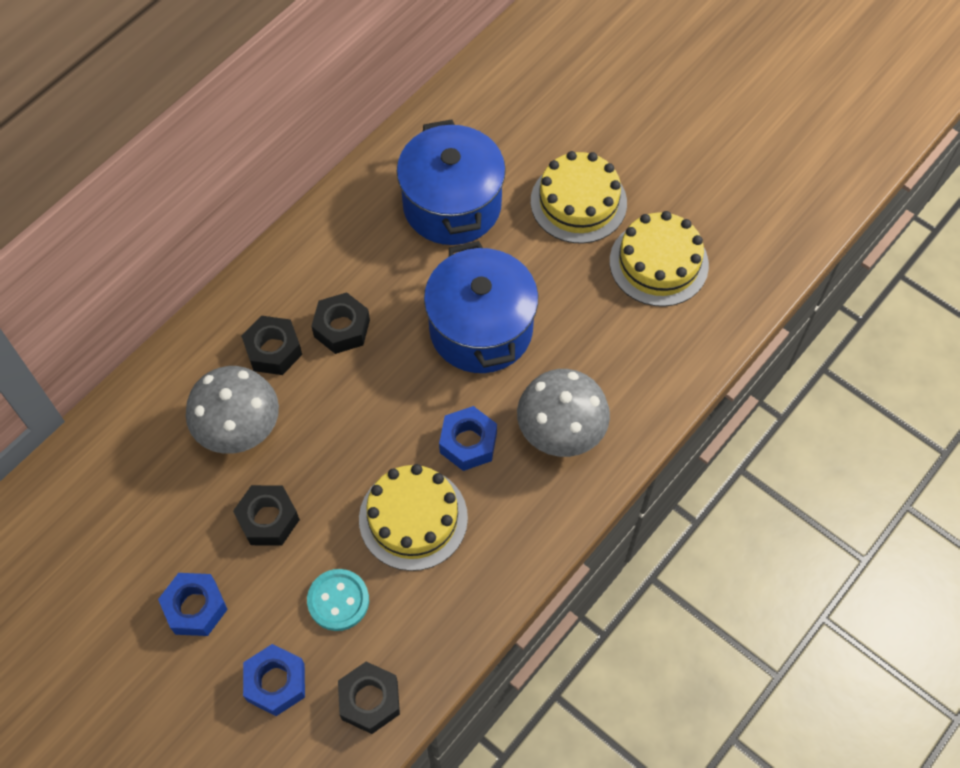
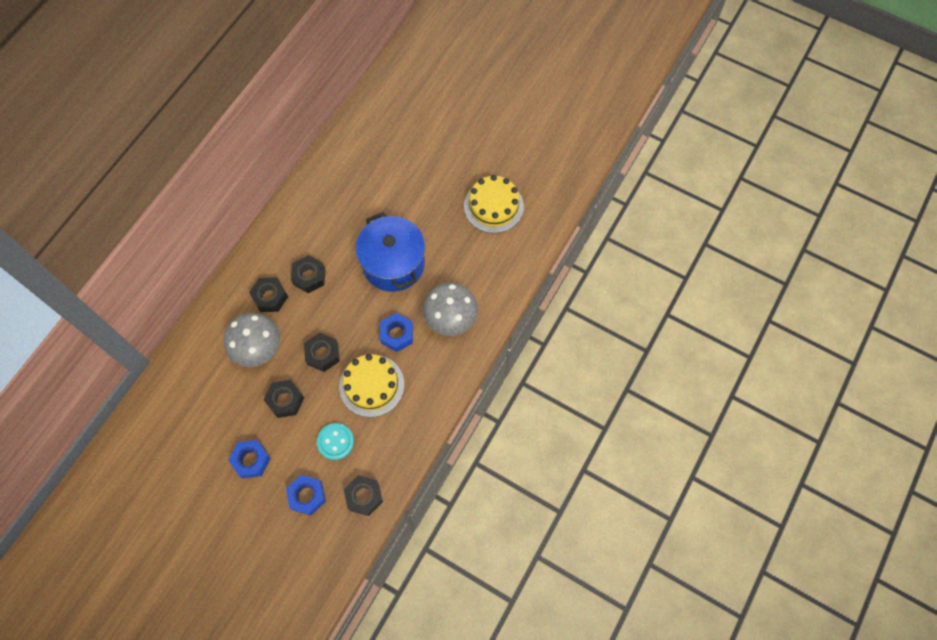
camera: 10 degrees left, 5 degrees up
(342, 455) = (323, 354): none -> black nut
(452, 205) = (363, 189): blue pot -> none
(578, 202) = (440, 175): yellow cake -> none

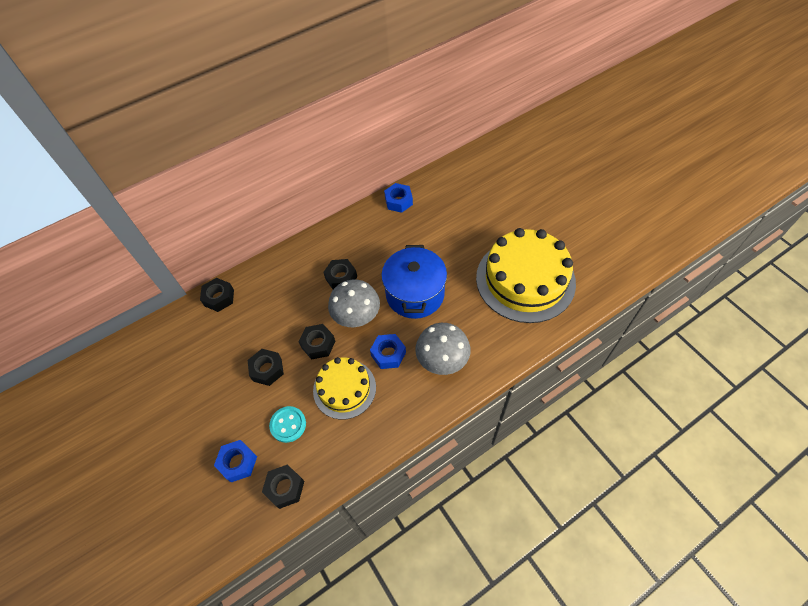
camera: 30 degrees right, 10 degrees down
(251, 460) = (212, 408): blue nut -> blue nut (398, 201)
(258, 349) = (270, 318): grey mushroom -> grey mushroom (357, 316)
(270, 297) = (302, 281): black nut -> black nut (219, 298)
(493, 206) = (525, 280): yellow cake -> yellow cake, size x1.72

